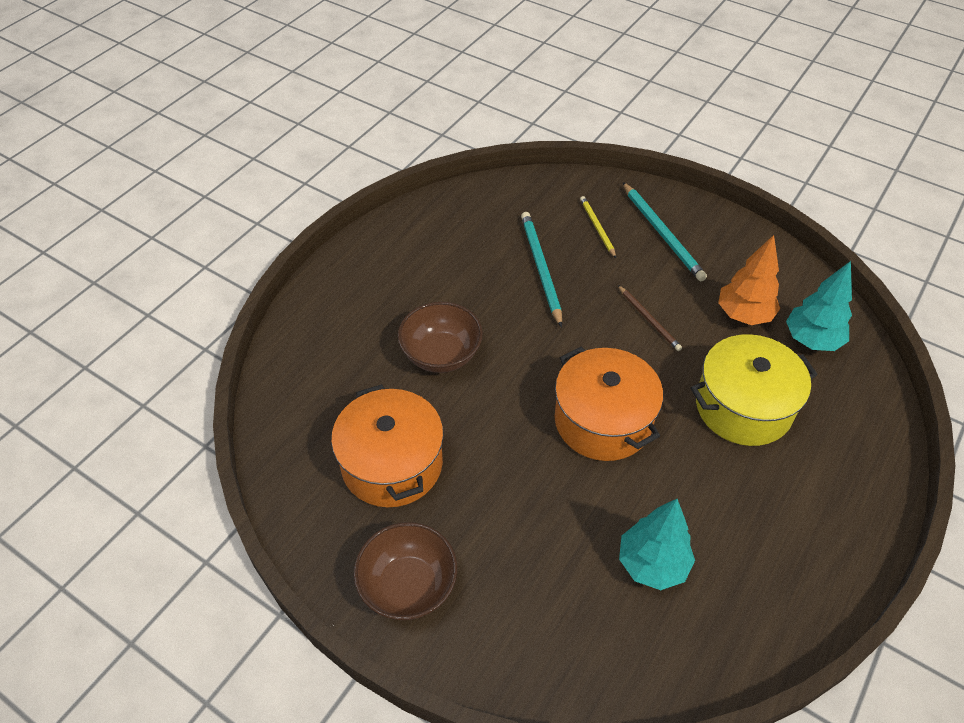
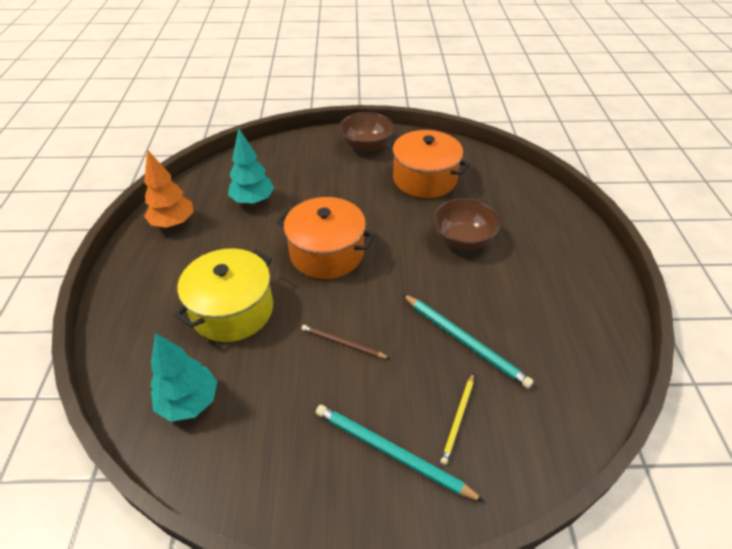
camera: 145 degrees right, 5 degrees down
(597, 227) = (458, 419): yellow pencil -> yellow pencil turned 75 degrees clockwise
(744, 315) = (262, 395): orange tree -> orange tree (173, 223)

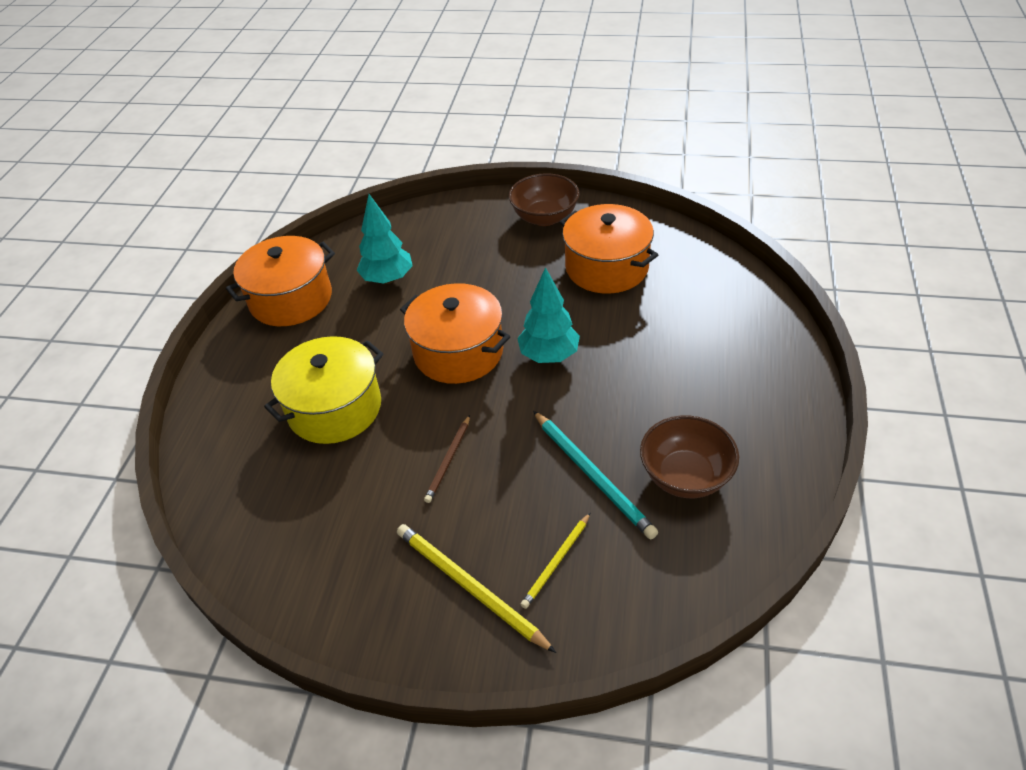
camera: 15 degrees right, 0 degrees up
(173, 223) = (291, 299): orange tree -> orange pot
(189, 402) = (267, 503): turquoise tree -> turquoise tree (549, 355)
(342, 343) = (448, 460): brown pencil -> brown pencil turned 105 degrees counterclockwise
(391, 452) = (469, 587): turquoise pencil -> yellow pencil
(462, 240) = (630, 351): brown bowl -> brown bowl (685, 476)

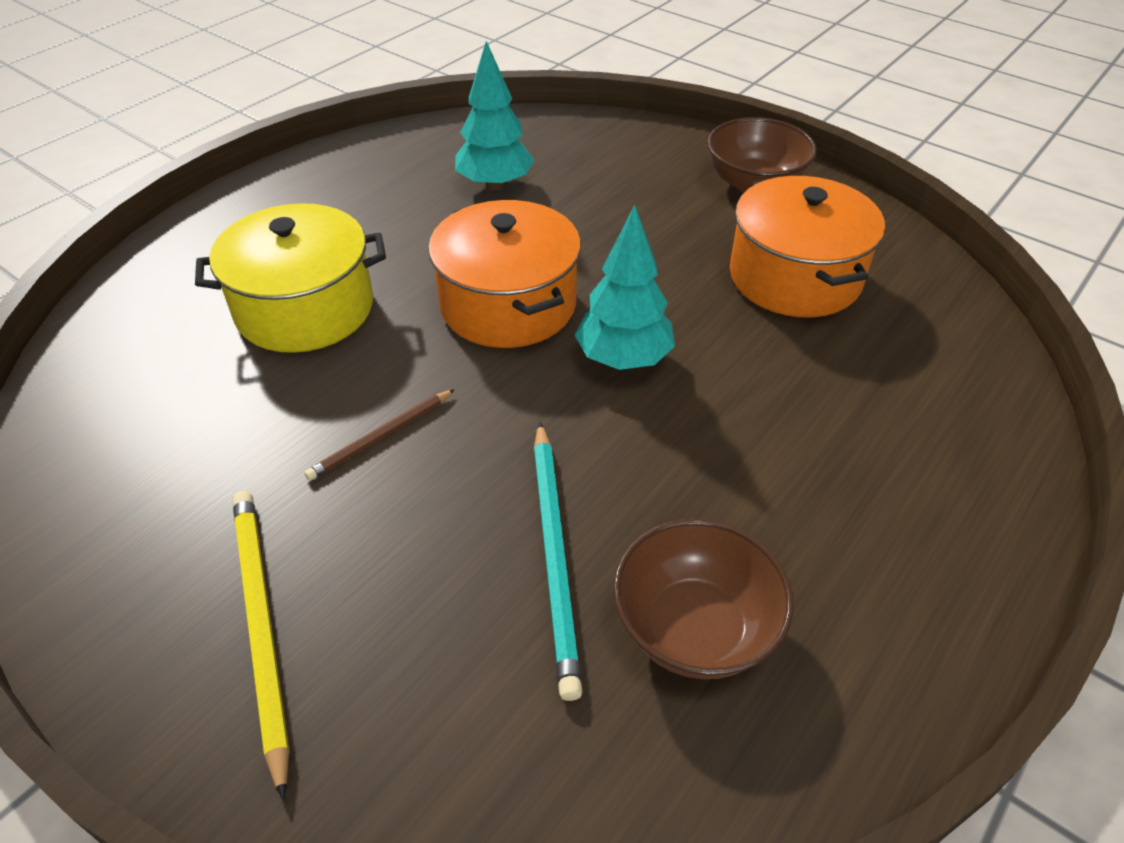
camera: 25 degrees right, 0 degrees up
(291, 299) = (367, 166): orange pot -> none
(556, 562) = (403, 657): yellow pencil -> none

